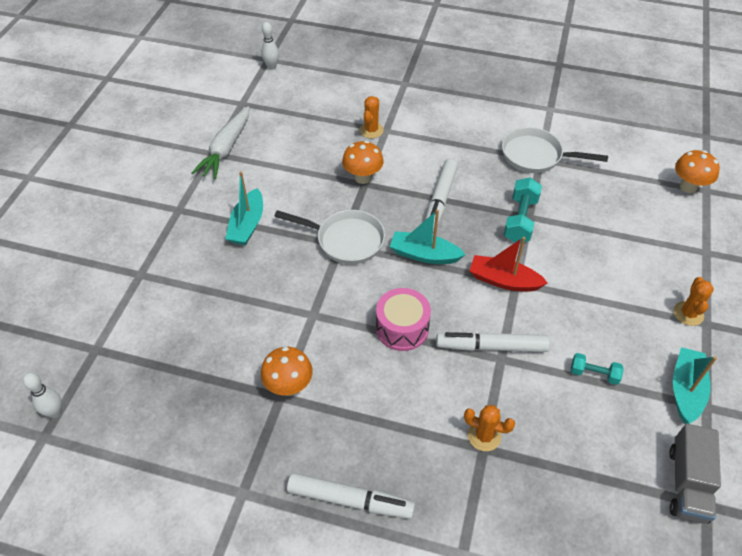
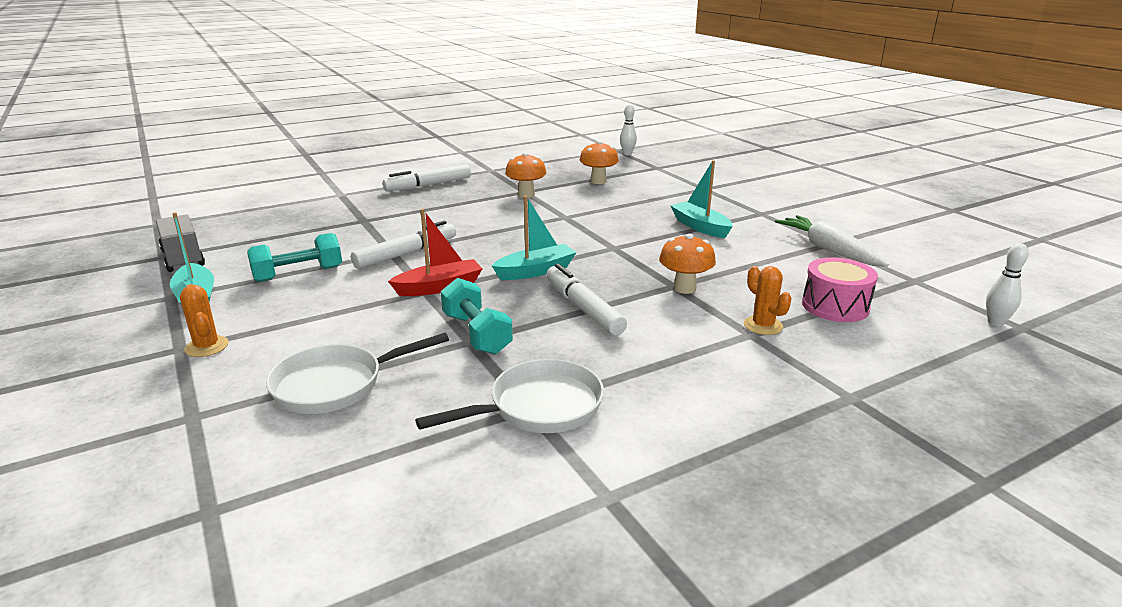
camera: 135 degrees right, 25 degrees down
(346, 240) = (614, 251): white pan -> white pan (335, 385)
(402, 328) = (491, 235): pink drum -> pink drum (835, 306)
(484, 436) = (368, 223): orange cactus -> none
(594, 374) = (298, 274): turquoise dumbbell -> turquoise dumbbell, size x1.66
(688, 187) = (249, 498): orange mushroom -> orange mushroom (598, 181)

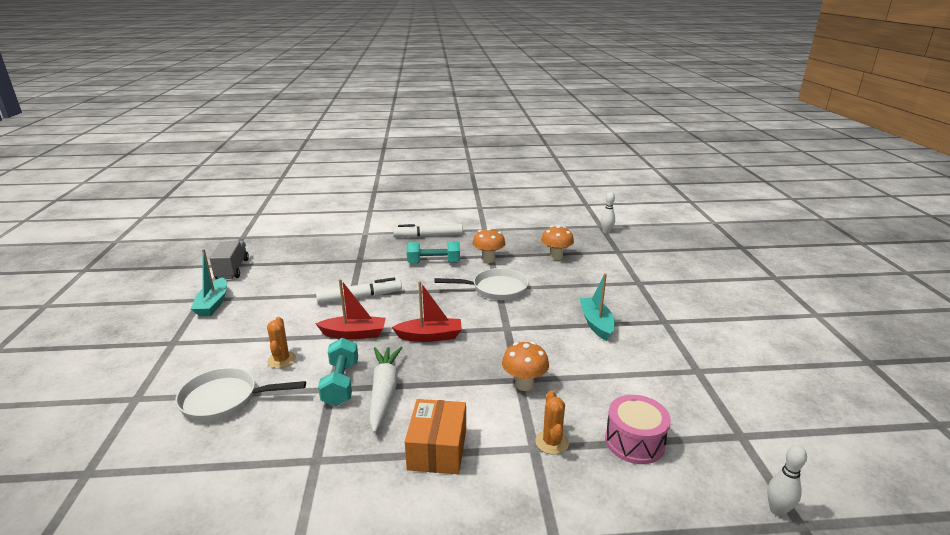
camera: 25 degrees right, 0 degrees up
(207, 347) = (186, 345): orange cactus -> orange cactus (281, 360)
(298, 274) = (282, 299): turquoise dumbbell -> turquoise dumbbell (434, 262)
(535, 271) = (430, 336): turquoise boat -> red boat
(539, 407) = (322, 463): white pan -> white pan (496, 289)
(583, 308) = (431, 381): white marker -> none
(656, 360) = (437, 449): none -> orange box
(828, 250) = (689, 377): white carrot -> white carrot (384, 392)

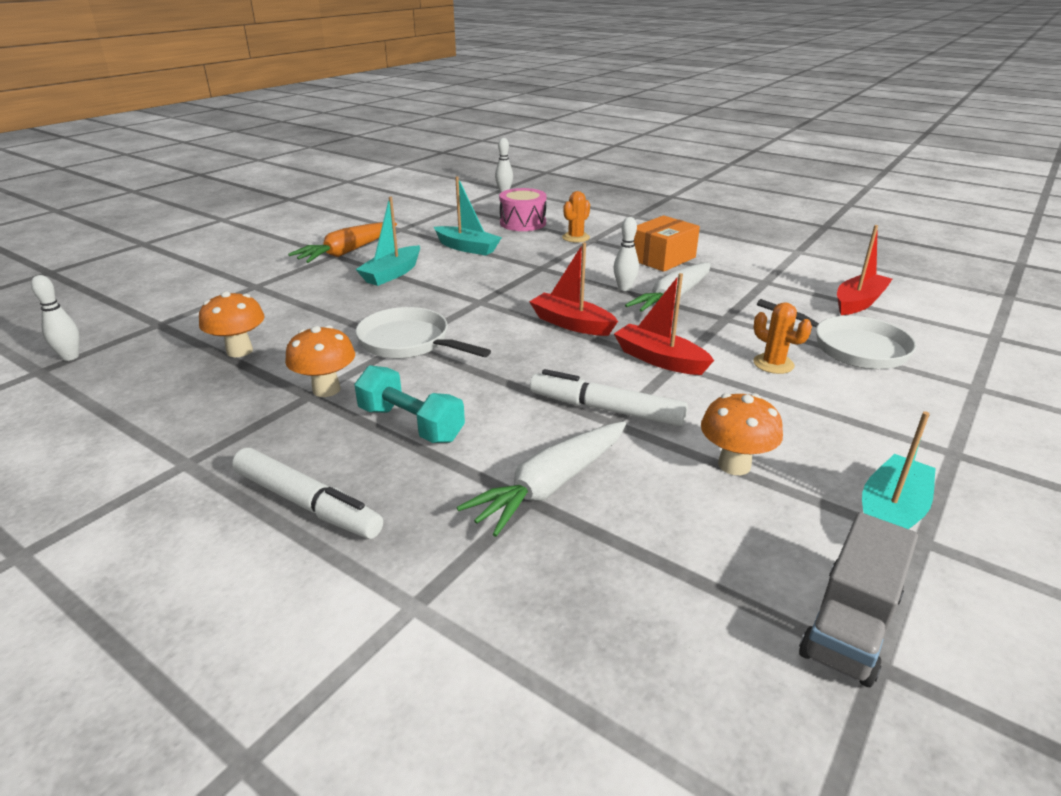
camera: 140 degrees left, 5 degrees up
(215, 468) = (858, 302): none -> red boat
(281, 360) = (773, 364): orange cactus -> orange cactus turned 75 degrees counterclockwise
(341, 383) = (712, 319): turquoise dumbbell -> none
(355, 266) = (550, 486): none -> white carrot
(430, 386) = (624, 288): none -> white bowling pin
(524, 384) = (542, 264): orange mushroom -> orange mushroom (734, 465)
(606, 374) = (467, 248): none -> turquoise boat
(665, 328) = (347, 252): none -> orange carrot

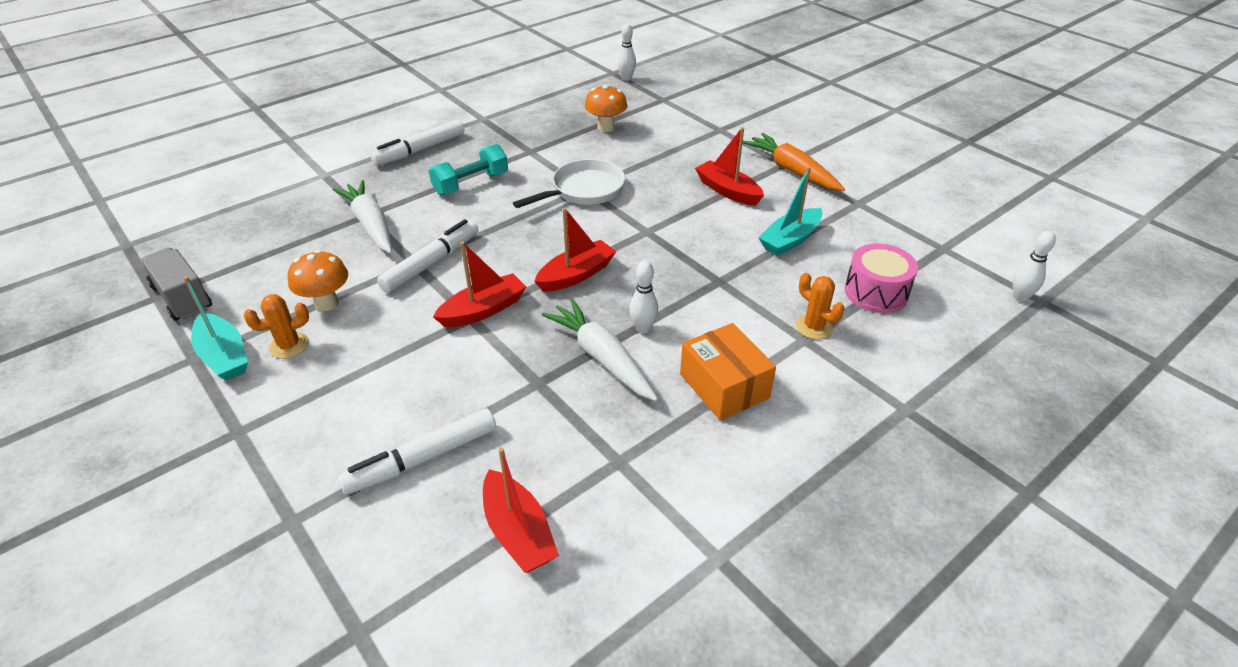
camera: 105 degrees right, 10 degrees up
(326, 389) = (533, 157): orange mushroom -> none
(392, 274) = (728, 191): turquoise boat -> red boat
(773, 364) = (432, 380): orange cactus -> orange cactus (289, 345)
(852, 348) = (422, 459): white pan -> white marker

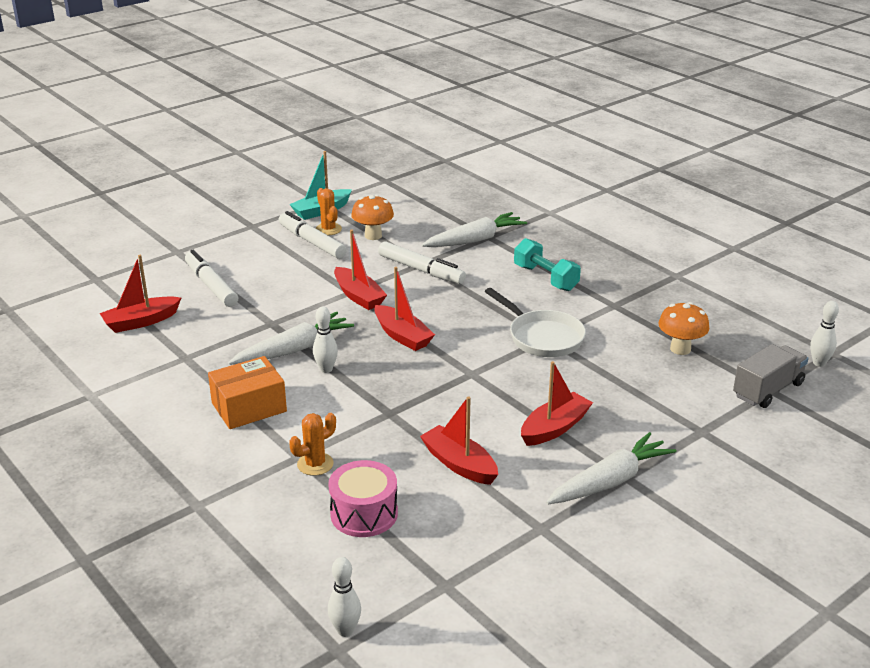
camera: 90 degrees right, 10 degrees down
(182, 298) = (383, 188): grey truck -> grey truck (767, 390)
(420, 150) = (601, 249): white marker -> white marker (311, 242)
(790, 240) = (459, 464): turquoise boat -> red boat
(792, 170) = (610, 481): orange carrot -> white carrot

